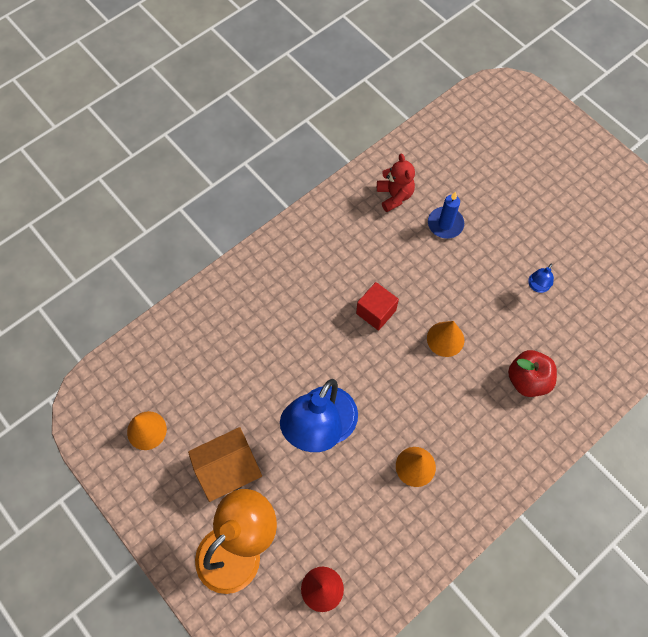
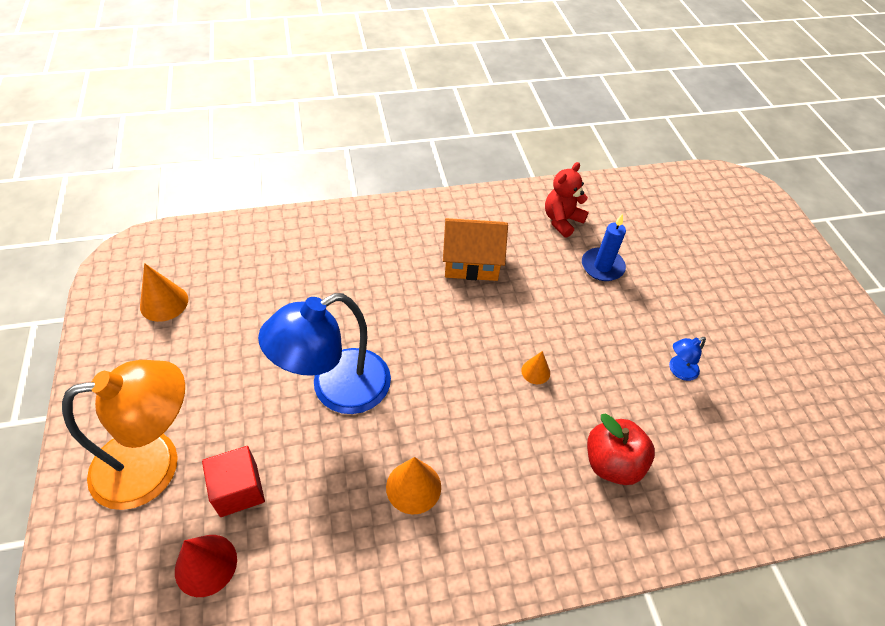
camera: 25 degrees right, 15 degrees down
(228, 469) = (210, 378): orange house -> orange house (471, 262)
(376, 312) = (474, 310): red cube -> red cube (238, 490)
(394, 196) = (562, 221): red teddy bear -> red teddy bear turned 150 degrees counterclockwise
(445, 339) = (535, 371): orange cone -> orange cone, size x0.60

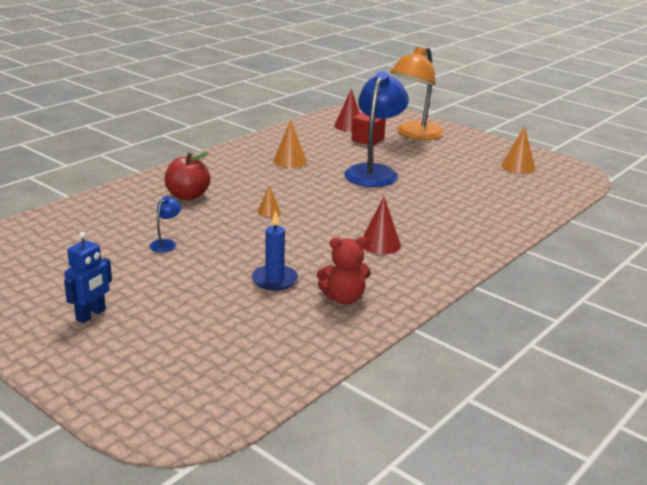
camera: 145 degrees right, 25 degrees down
(471, 262) = (380, 244): orange house -> red cone
(562, 221) = (344, 298): red teddy bear -> red teddy bear turned 75 degrees clockwise
(777, 302) = (91, 315): none -> blue robot

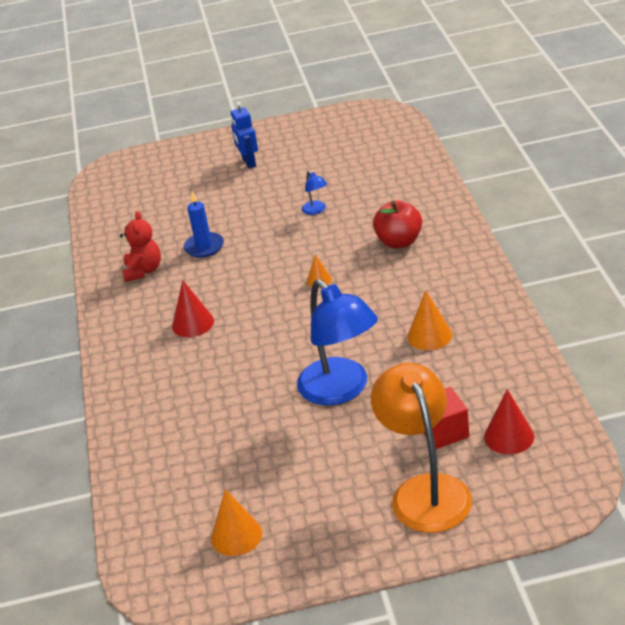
camera: 135 degrees right, 10 degrees up
(344, 298) = (143, 271): red teddy bear -> red teddy bear turned 150 degrees clockwise

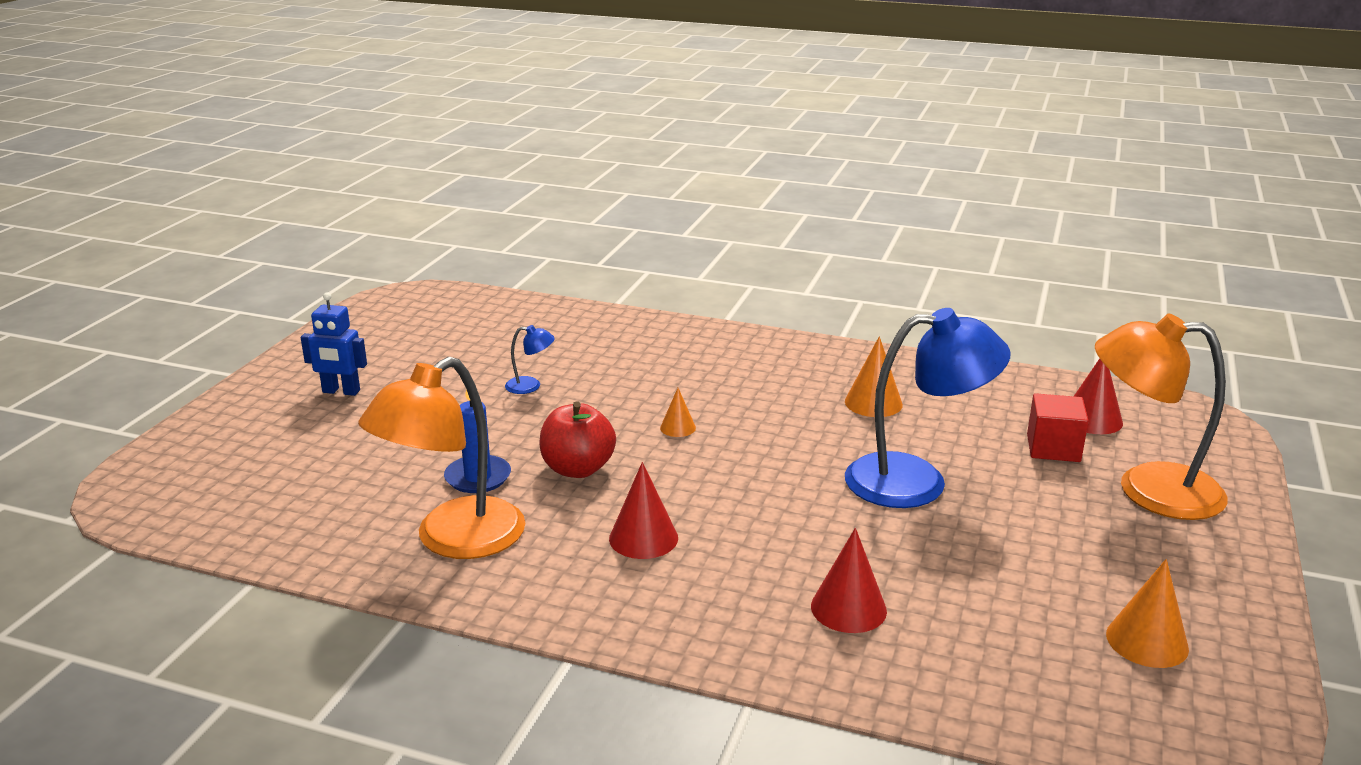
camera: 65 degrees left, 10 degrees down
(143, 271) = (453, 540): red teddy bear -> orange lamp
(183, 416) = (848, 608): none -> red cone
(399, 242) = (675, 364): red apple -> red apple (578, 469)

